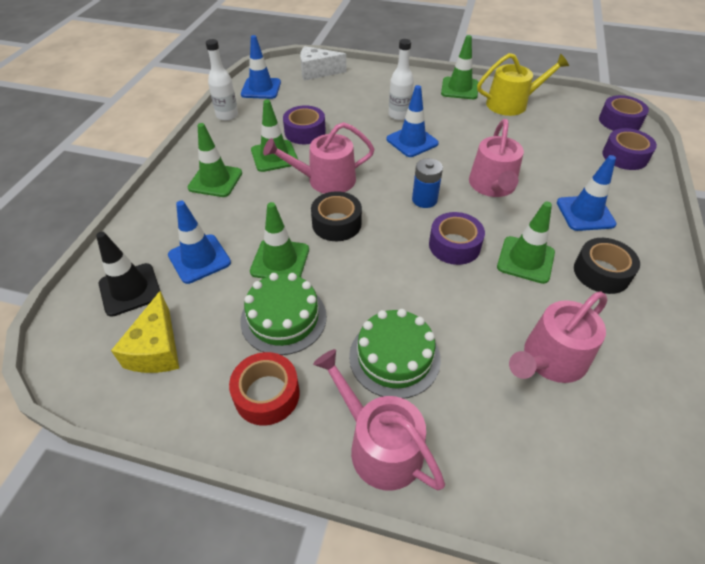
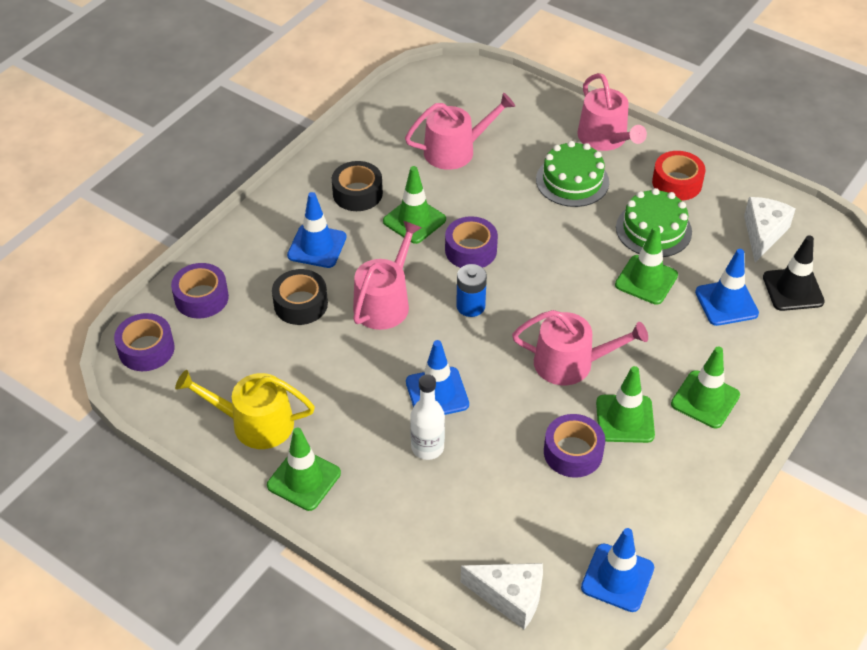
camera: 160 degrees left, 0 degrees up
(156, 349) = (763, 233): yellow cheese -> white cheese
(227, 115) = (680, 523): white bottle -> none
(336, 223) = (577, 304): black tape -> black tape (300, 304)

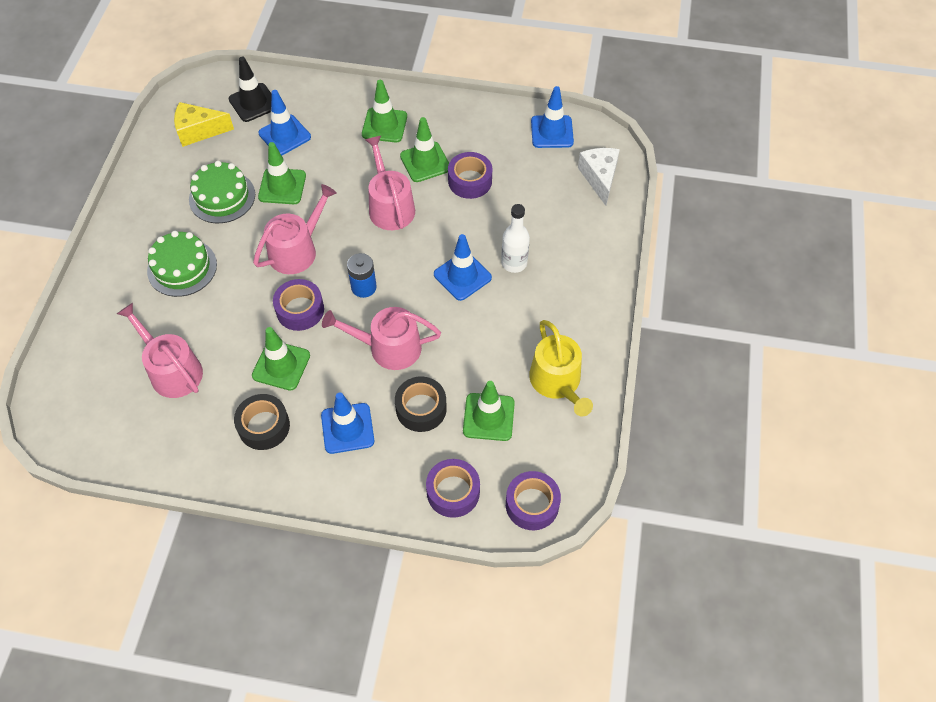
camera: 115 degrees left, 10 degrees up
(304, 479) = (586, 326): green traffic cone -> green traffic cone (488, 417)
(605, 138) = (114, 261): pink watering can -> pink watering can (297, 250)
(677, 183) = (157, 197): red tape -> none
(763, 233) = (199, 131): white cheese -> yellow cheese

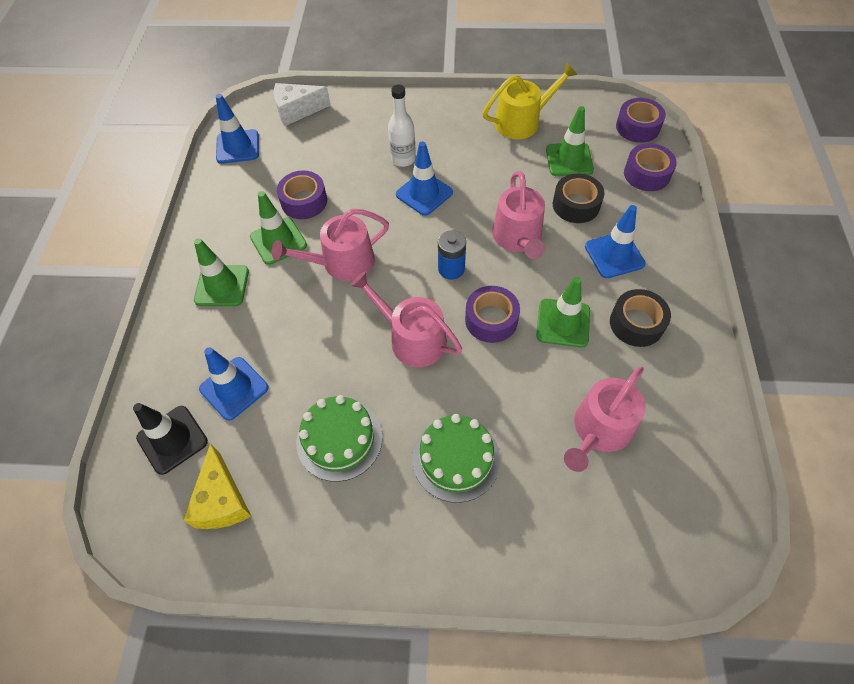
camera: 95 degrees left, 0 degrees up
(282, 186) = (319, 373): green traffic cone -> none

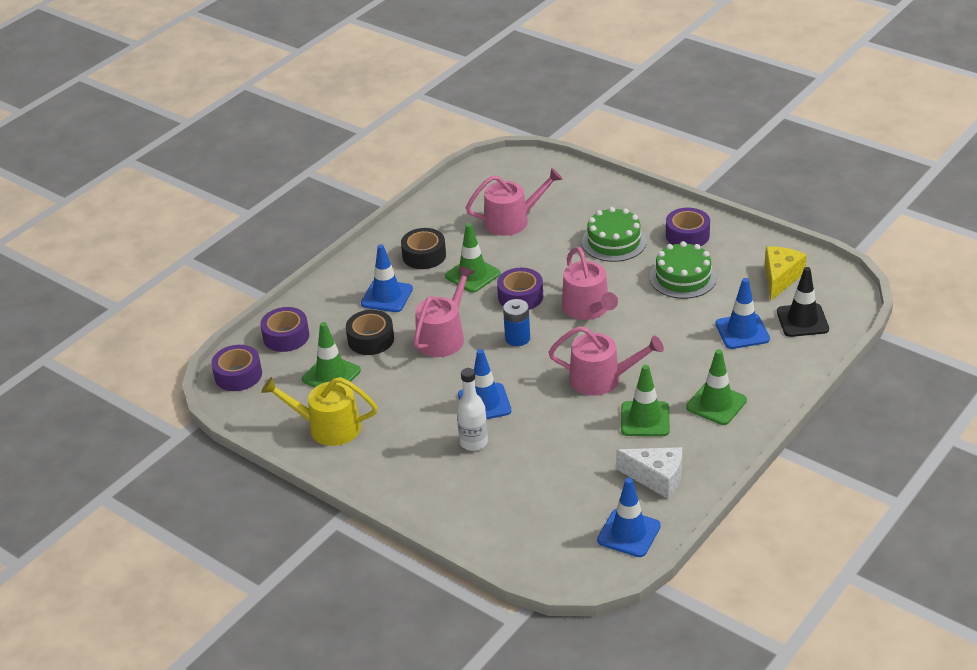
camera: 145 degrees left, 20 degrees down
(297, 111) = (536, 548): white cheese -> white cheese (656, 478)
(304, 201) = (598, 444): purple tape -> purple tape (687, 235)

